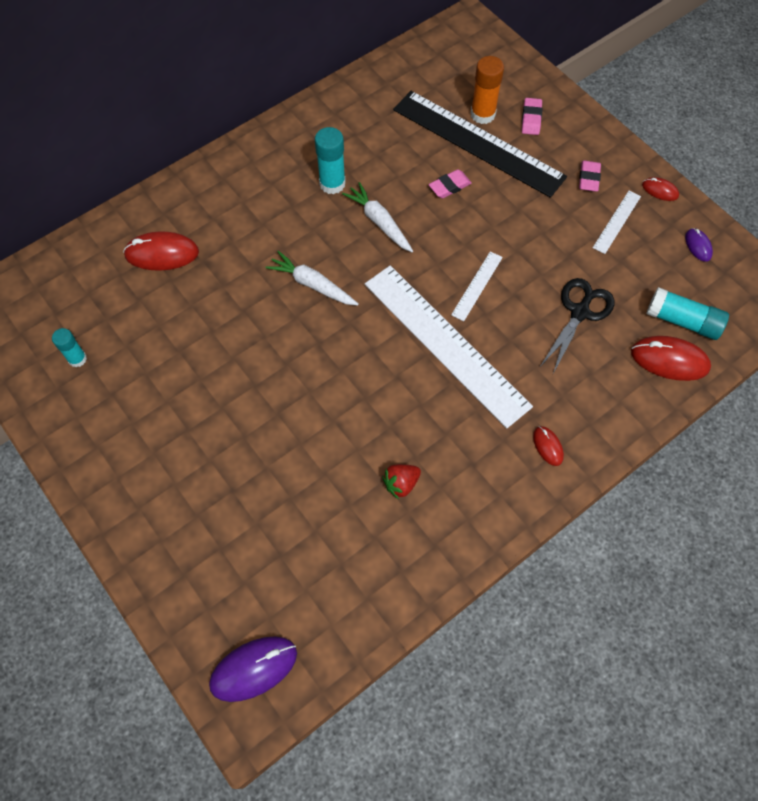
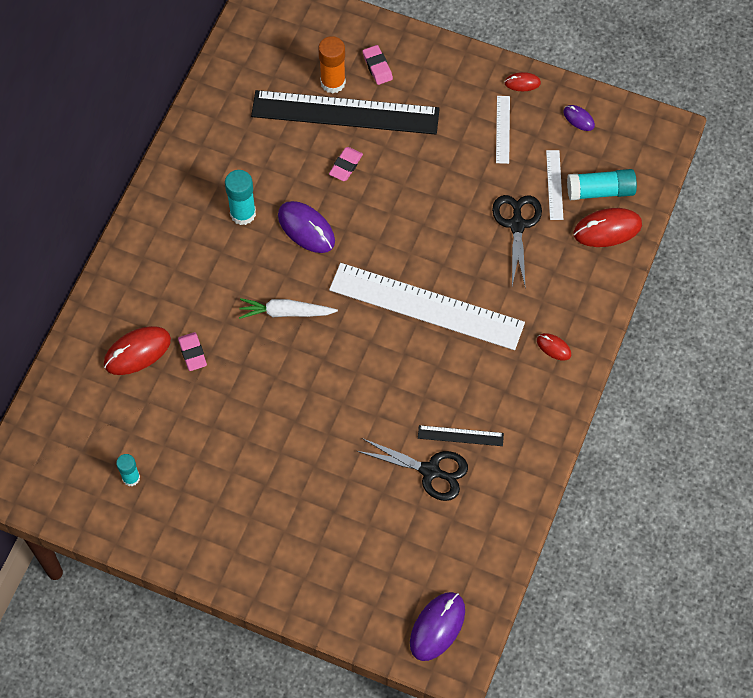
camera: 30 degrees left, 0 degrees up
(349, 502) = (430, 471): none -> black scissors
(379, 222) = (306, 228): white carrot -> purple mouse
(401, 484) = (460, 435): red strawberry -> black ruler
(477, 286) = (422, 244): white ruler -> white ruler (554, 185)
(589, 178) = (458, 100): pink eraser -> pink eraser (192, 353)

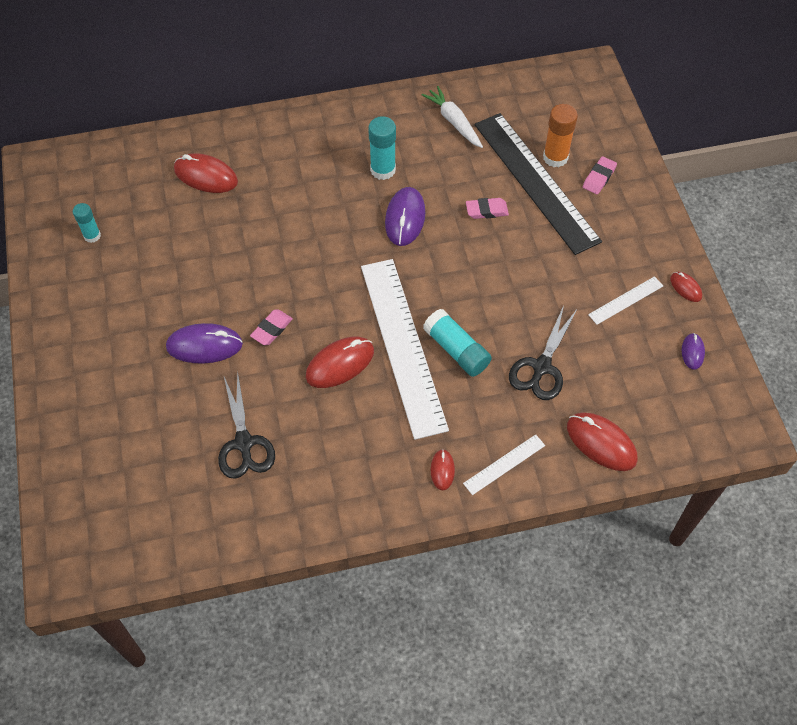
camera: 55 degrees right, 5 degrees down
(192, 353) = (231, 211): pink eraser -> pink eraser (272, 329)
(285, 312) = (316, 250): white carrot -> white carrot (453, 122)
(409, 361) = (340, 364): none -> red mouse
(437, 627) = (92, 540): purple mouse -> purple mouse (204, 345)
(460, 435) = (296, 446): black ruler -> none
(517, 225) = (541, 367): black scissors -> black scissors turned 150 degrees clockwise
(554, 185) = (608, 372): white ruler -> white ruler (504, 464)
(600, 191) = (635, 413): turquoise glue stick -> turquoise glue stick (456, 350)

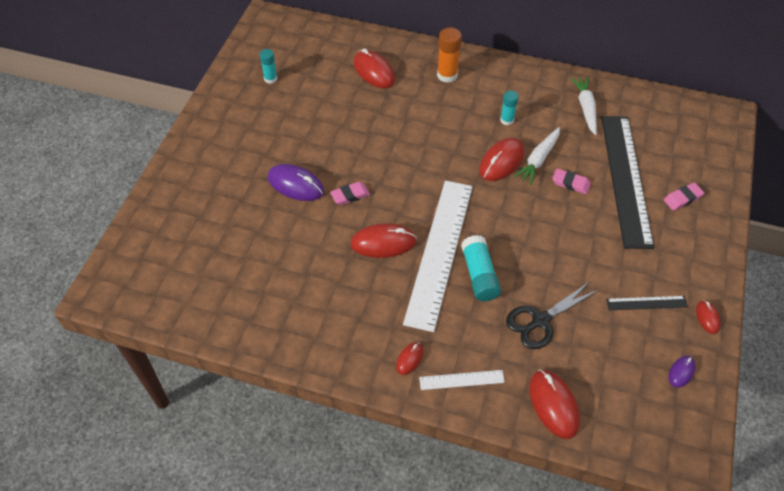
camera: 30 degrees right, 5 degrees down
(244, 443) = (277, 265): black scissors -> none
(383, 170) = (507, 120): turquoise glue stick -> turquoise glue stick, size x0.64
(405, 218) = (501, 161): purple mouse -> red mouse
(440, 199) = (538, 160): none -> white carrot
(555, 157) = (654, 168): orange glue stick -> orange glue stick (447, 75)
(626, 300) = (646, 303): white ruler -> black ruler

